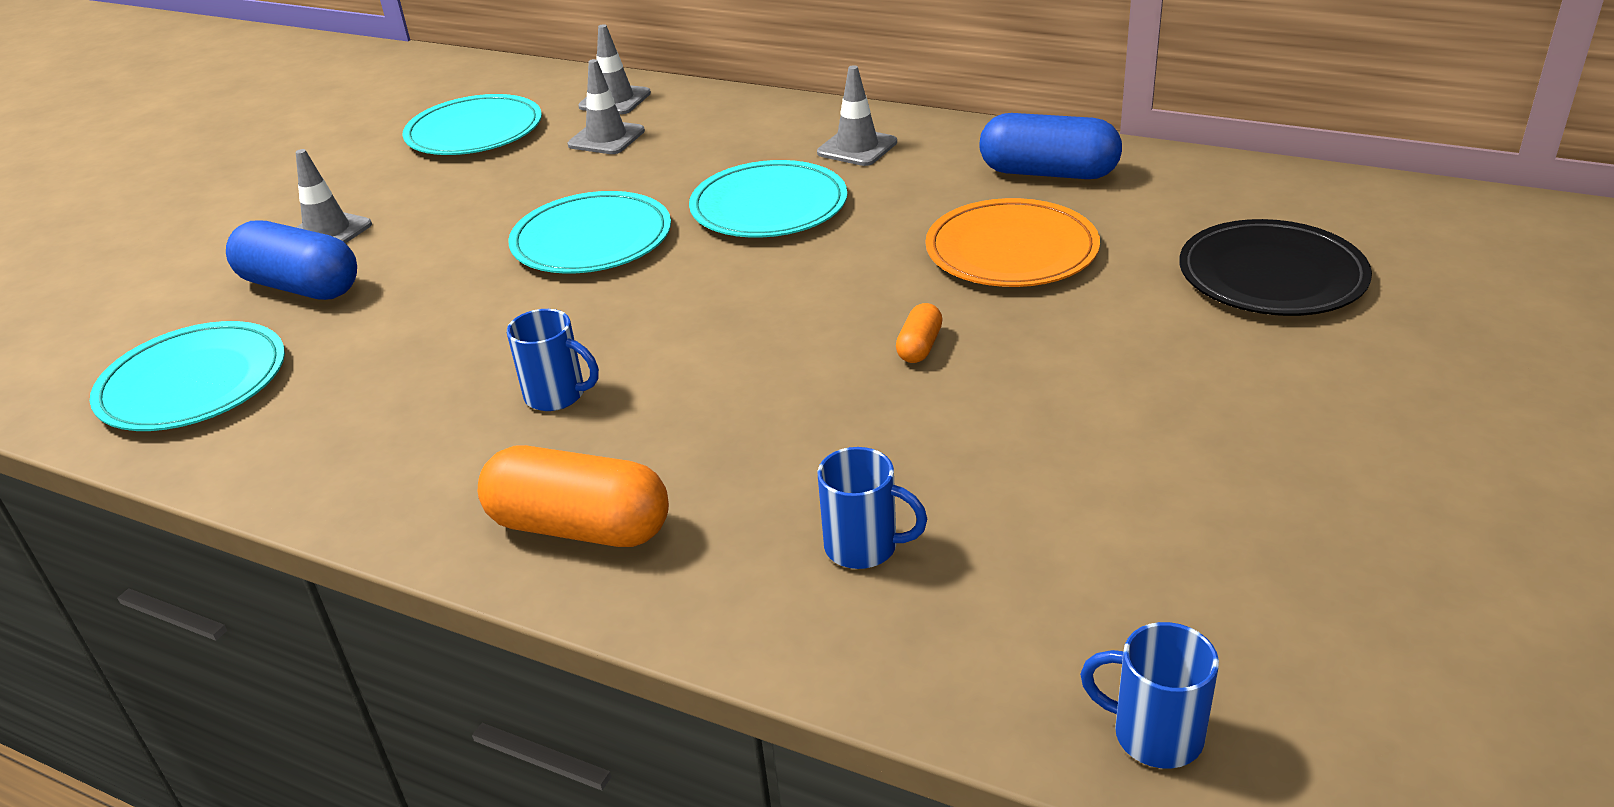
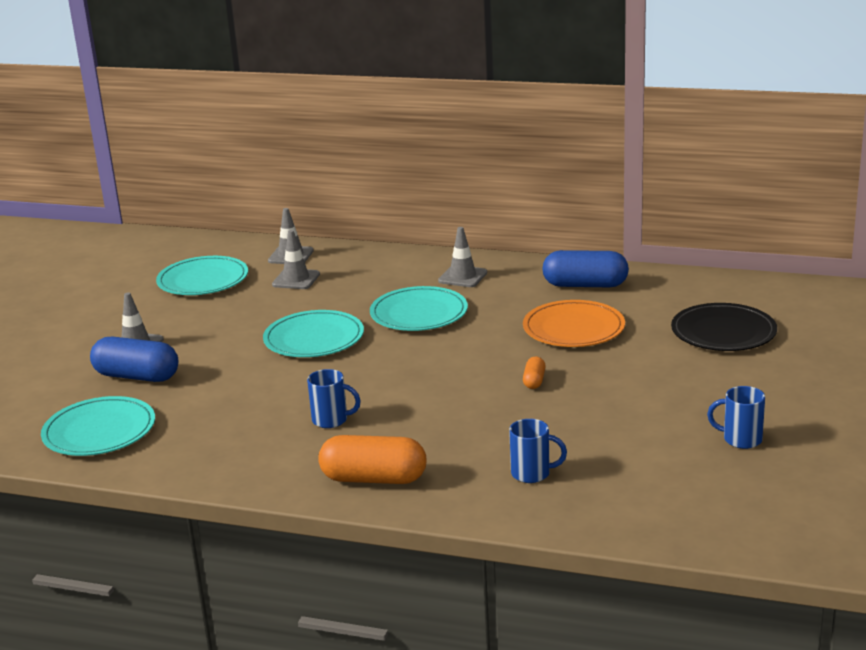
camera: 10 degrees left, 10 degrees down
(1154, 734) = (695, 532): blue mug -> blue mug (740, 439)

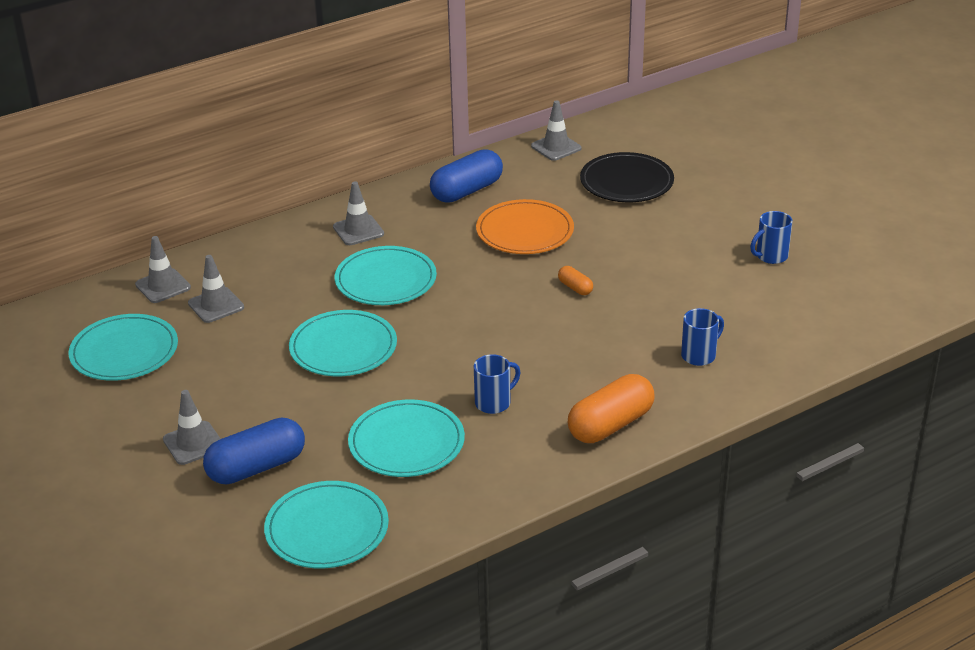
camera: 50 degrees left, 10 degrees up
(235, 412) = (406, 443): none -> turquoise plate
(713, 286) = (556, 147): none -> grey traffic cone

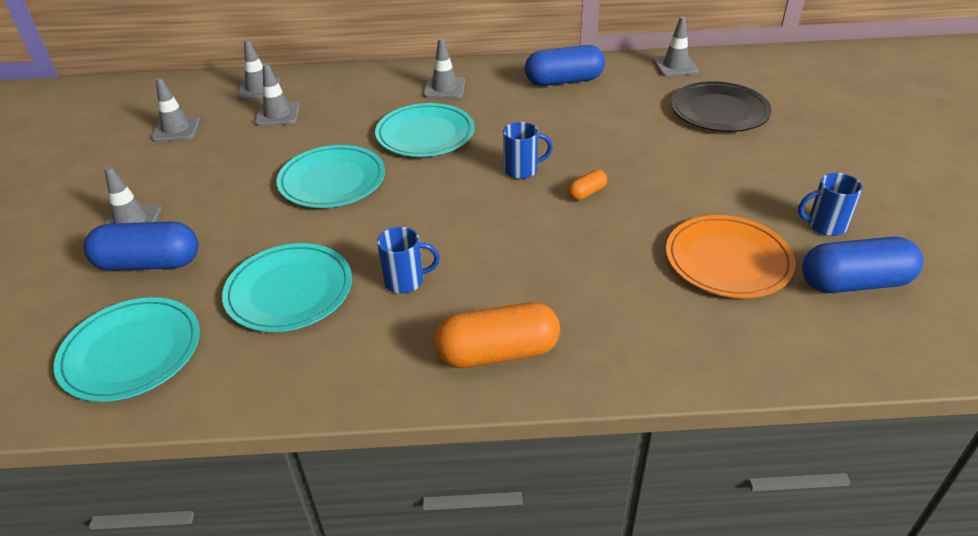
camera: 30 degrees right, 5 degrees up
(124, 352) = (176, 129): turquoise plate -> grey traffic cone
(525, 231) = (584, 128): orange plate -> orange plate (728, 260)
(575, 288) = (587, 193): orange capsule -> orange capsule turned 60 degrees clockwise
(699, 355) = (661, 309): blue mug -> blue mug (522, 170)
(815, 292) = (854, 283): none -> blue capsule

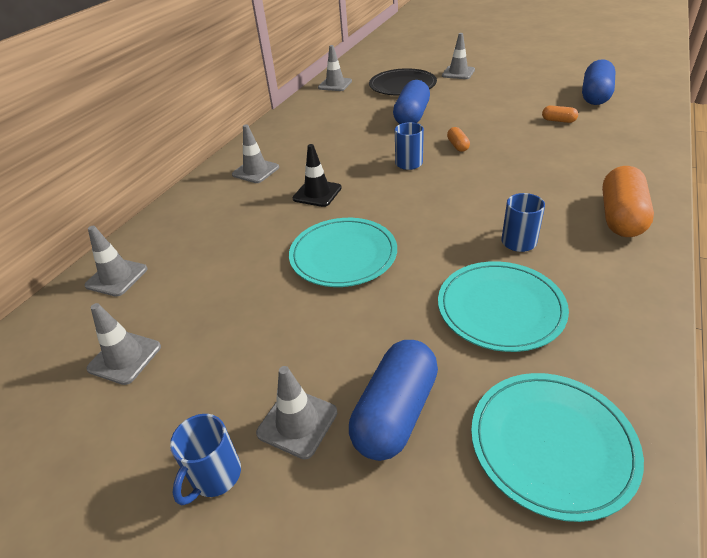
camera: 60 degrees left, 0 degrees up
(278, 114) = (187, 271): grey traffic cone -> grey traffic cone (458, 73)
(425, 134) = (317, 193): turquoise plate -> black traffic cone
(564, 81) = (307, 122): blue capsule -> blue capsule (412, 116)
(728, 260) = (558, 121): orange plate -> orange capsule
(825, 225) = (541, 89): blue mug -> blue mug (215, 476)

